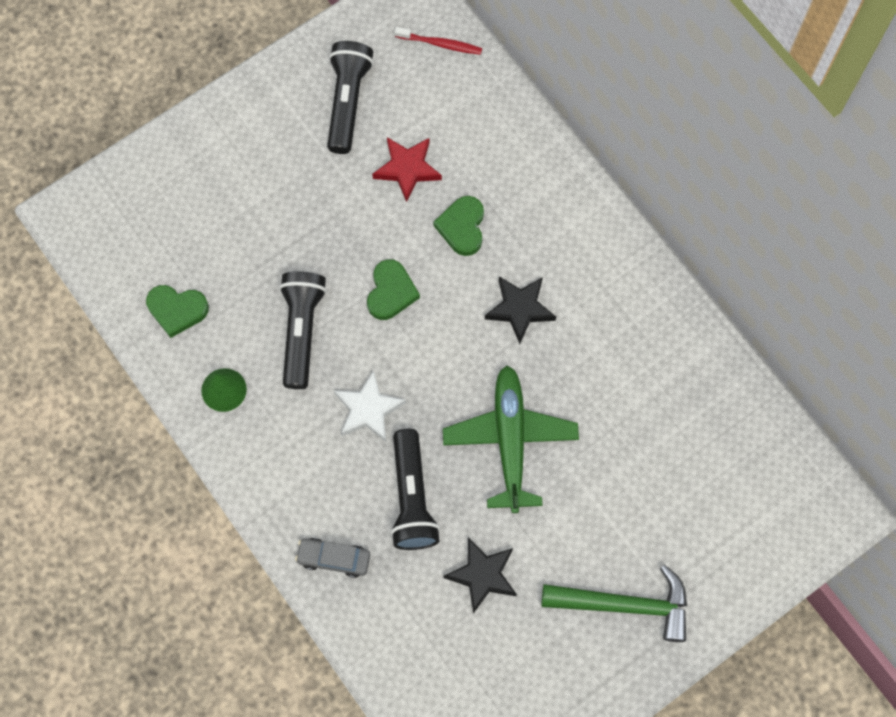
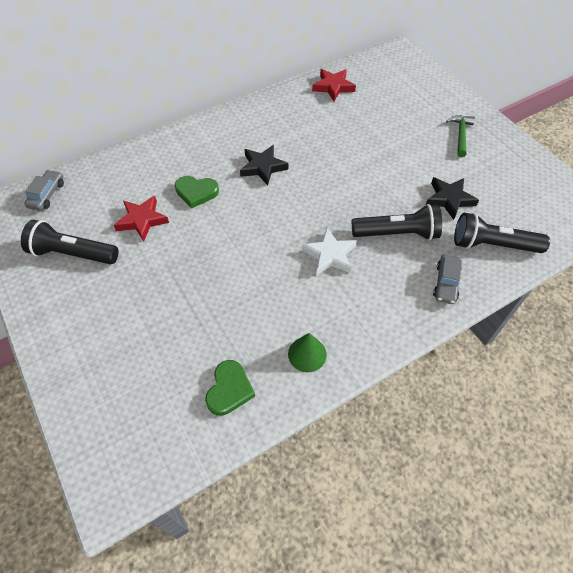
camera: 85 degrees left, 15 degrees down
(302, 331) = (262, 295): black flashlight -> black flashlight (492, 245)
(391, 292) = (238, 236): green heart -> none
(440, 44) = (47, 194): red toothbrush -> grey car
(510, 441) = (355, 179): green plane -> none
(625, 605) = (460, 135): green hammer -> green hammer, size x0.62
(719, 401) = (333, 87): none -> red star

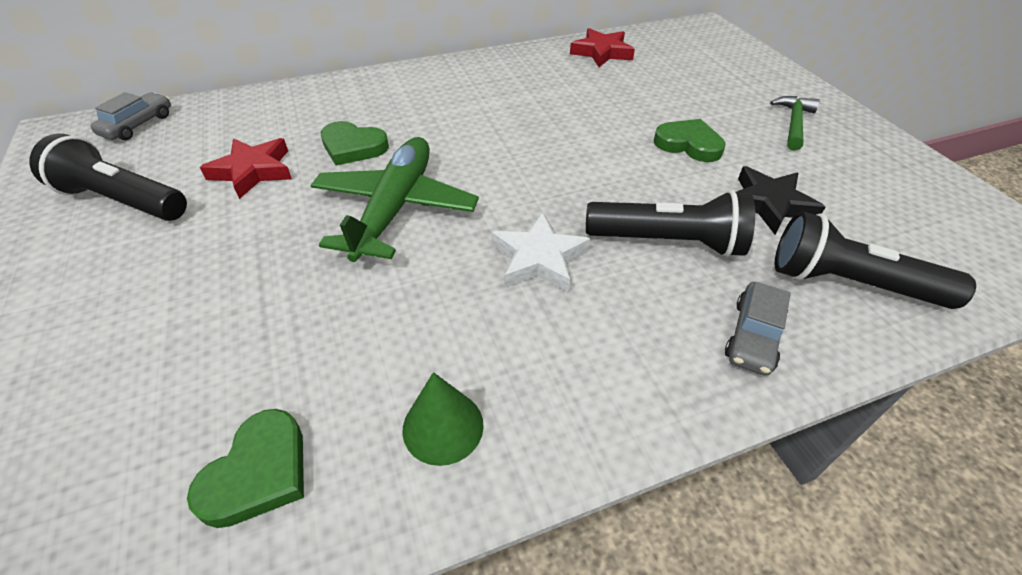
camera: 10 degrees right, 10 degrees down
(239, 234) = (395, 208): none -> green plane
(263, 167) = (467, 128): black star -> none
(400, 161) = (688, 144): none -> green heart

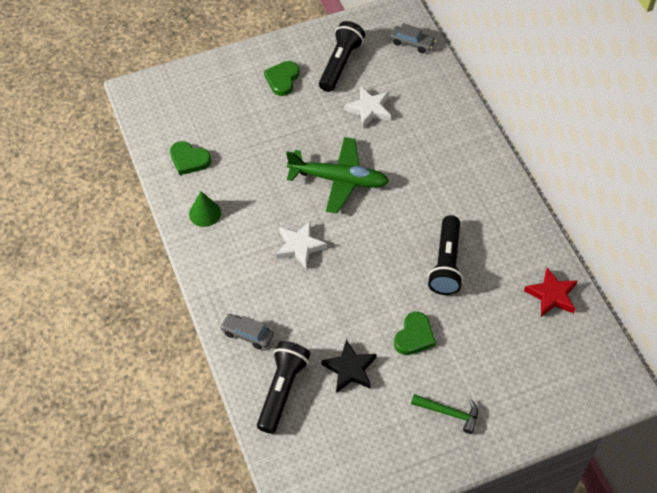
camera: 90 degrees right, 10 degrees up
(253, 171) = (369, 109): red star -> white star
(353, 147) = (396, 150): green heart -> green heart (282, 79)
(668, 242) = (314, 308): black flashlight -> black flashlight (446, 263)

